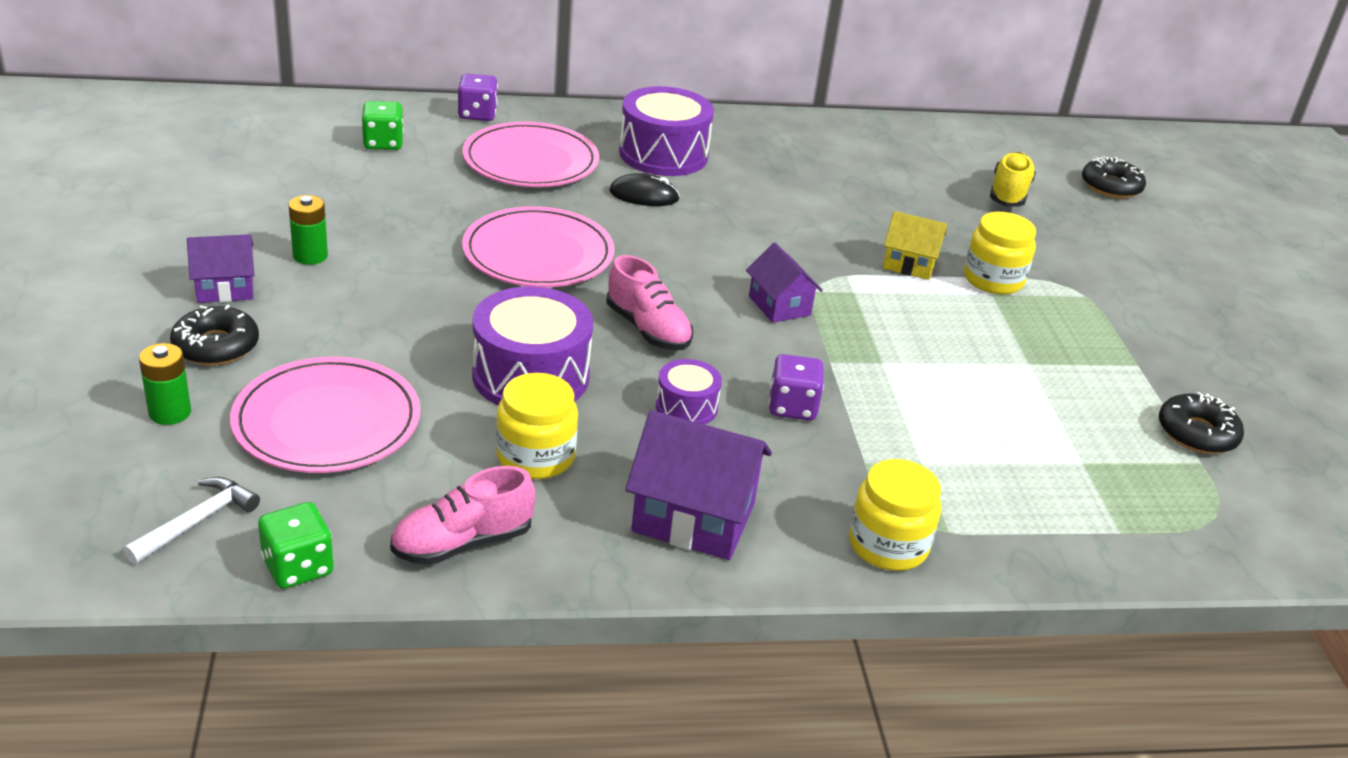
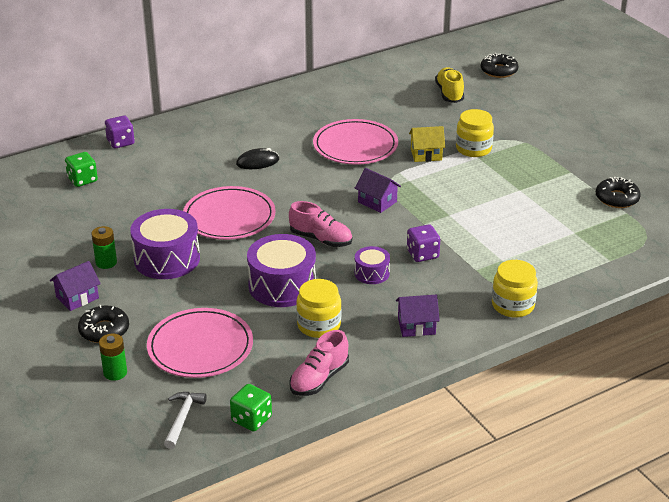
camera: 20 degrees left, 0 degrees up
(531, 161) = (177, 162): pink plate -> pink plate (355, 146)
(663, 154) = (248, 132): purple drum -> purple drum (167, 259)
(693, 517) = (416, 326): purple house -> purple house, size x0.61

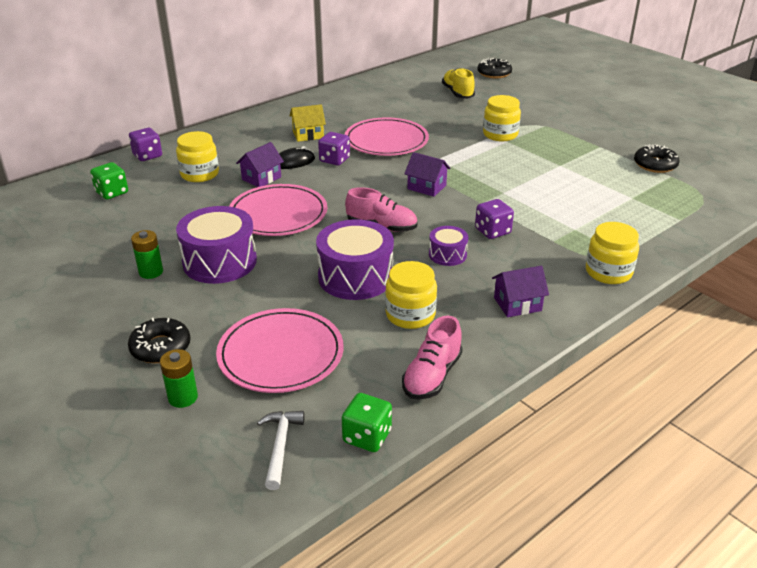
camera: 10 degrees left, 0 degrees up
(77, 297) = (122, 313): purple house -> purple house (261, 178)
(166, 167) = (199, 174): none -> yellow jar
(297, 163) = (334, 160): none -> purple dice
(426, 154) = (457, 143): yellow house -> yellow house (308, 135)

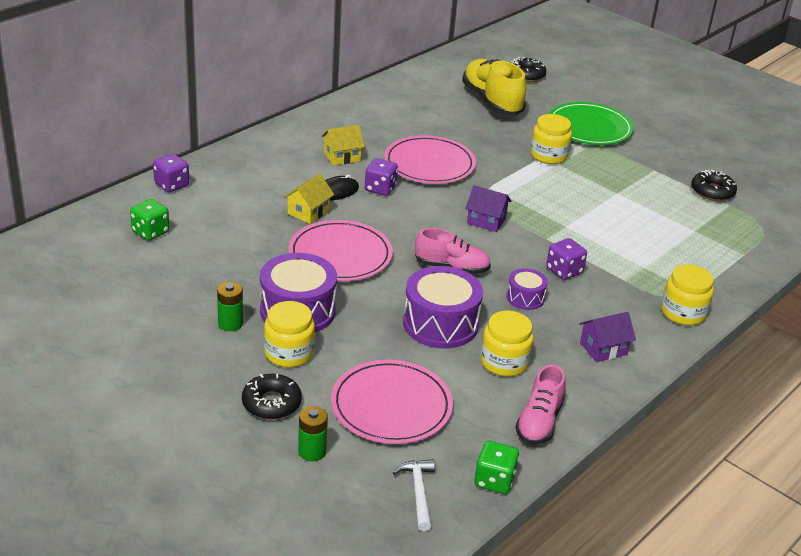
camera: 10 degrees left, 0 degrees up
(199, 174) = (239, 208): yellow jar -> yellow jar (289, 353)
(261, 178) = (308, 212): purple house -> yellow house
(457, 93) = (492, 101): yellow shoe -> yellow shoe, size x1.58
(544, 113) = (589, 128): none -> green plate

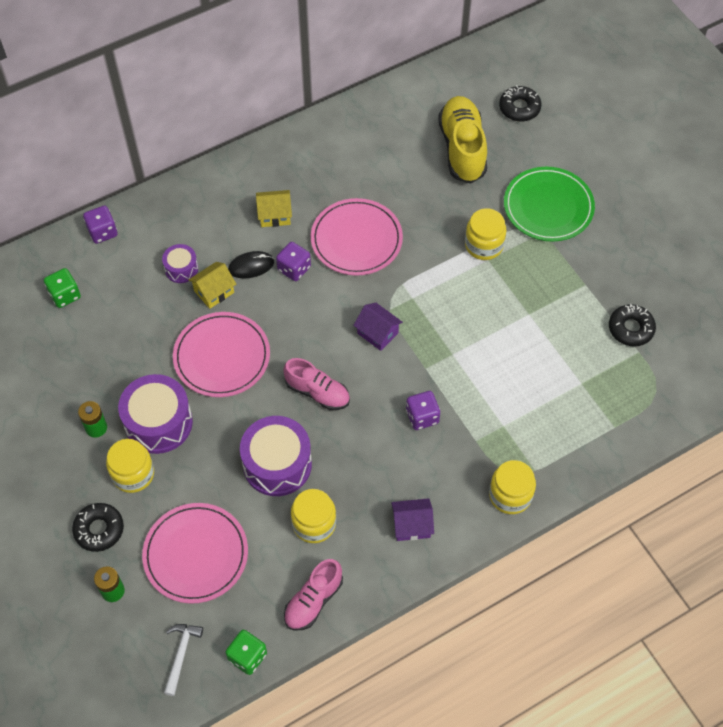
camera: 20 degrees right, 25 degrees up
(525, 298) = (369, 445): purple drum -> purple drum (181, 269)

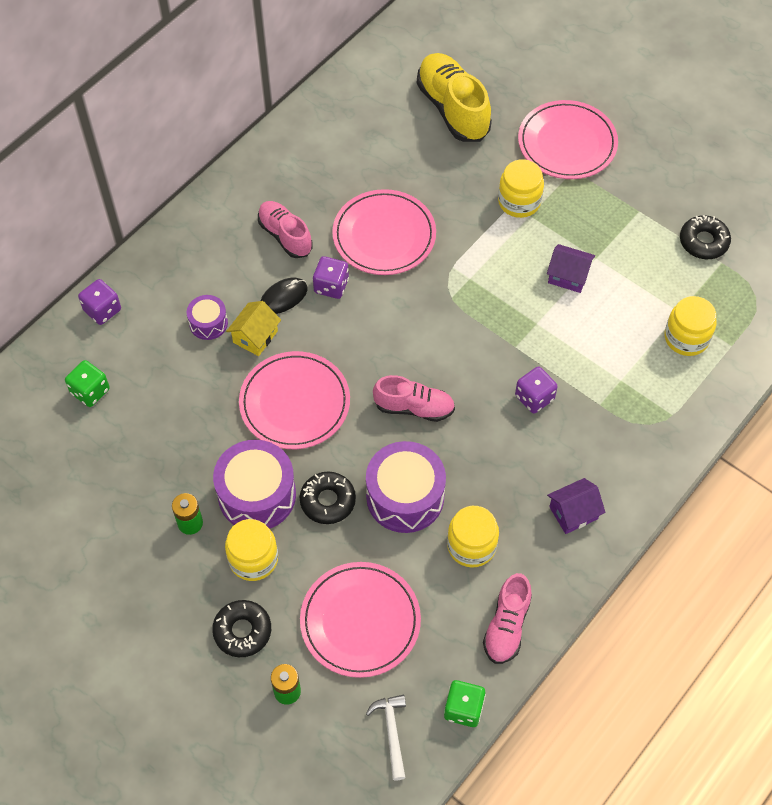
camera: 20 degrees left, 0 degrees up
(275, 215) = (285, 236): yellow house -> pink shoe
(377, 333) = (450, 326): purple house -> purple house (568, 276)
(510, 495) = (659, 448): yellow jar -> yellow jar (686, 338)
(519, 108) = (493, 50): black donut -> black donut (328, 501)
(548, 207) = (567, 143): green plate -> pink plate

